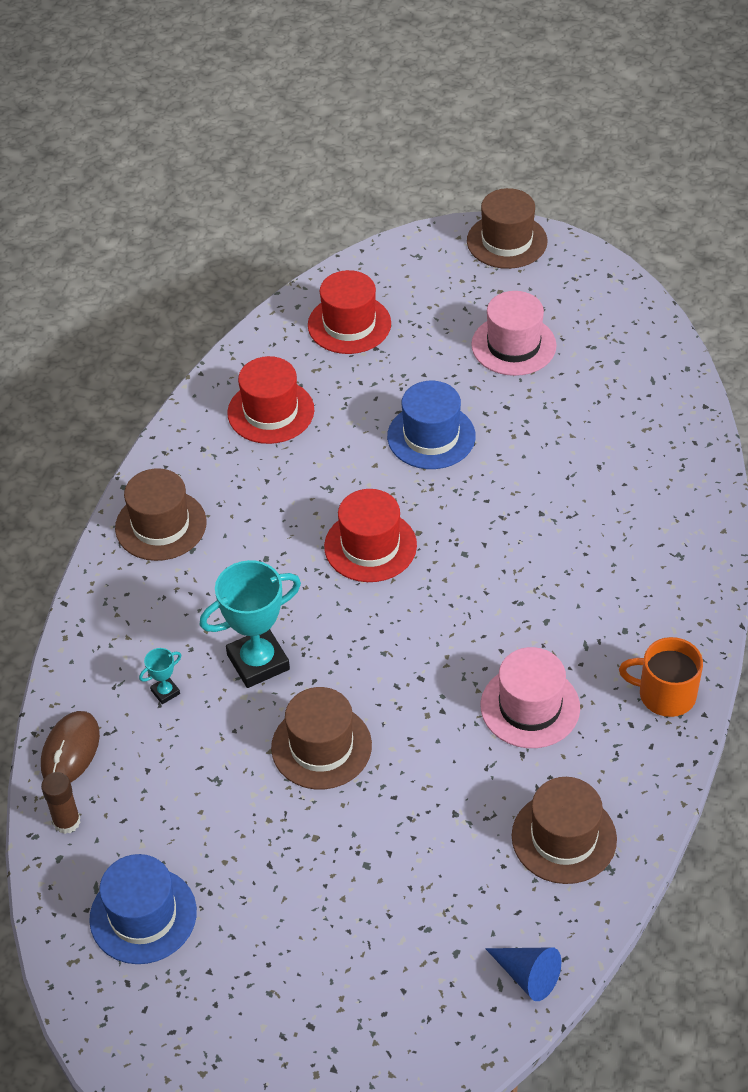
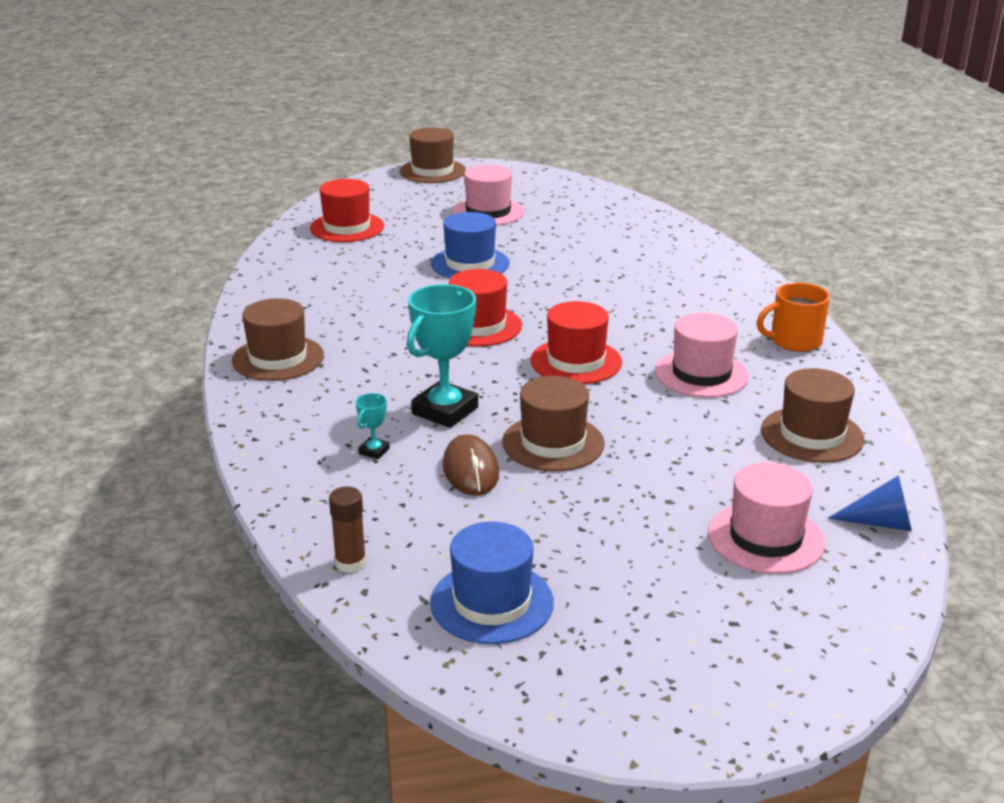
camera: 30 degrees left, 20 degrees down
(70, 751) = (311, 514): brown mouse -> brown mouse (470, 470)
(271, 411) = (322, 280): red hat -> red hat (576, 361)
(412, 946) = (765, 538): none -> pink hat

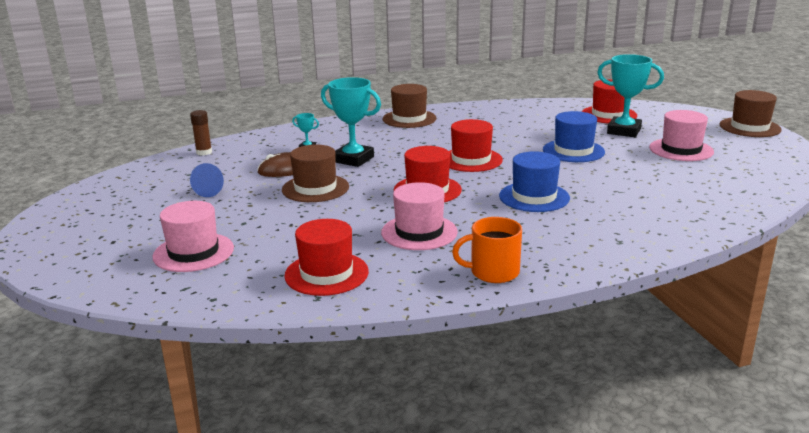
camera: 85 degrees right, 5 degrees down
(413, 229) = (624, 131): none -> turquoise trophy
(492, 602) = (159, 182): blue hat -> blue hat (534, 197)
(794, 341) = (493, 272): orange mug -> orange mug turned 75 degrees counterclockwise
(812, 435) = (326, 274): brown hat -> red hat
(880, 523) = (199, 295): blue cone -> blue cone (212, 190)

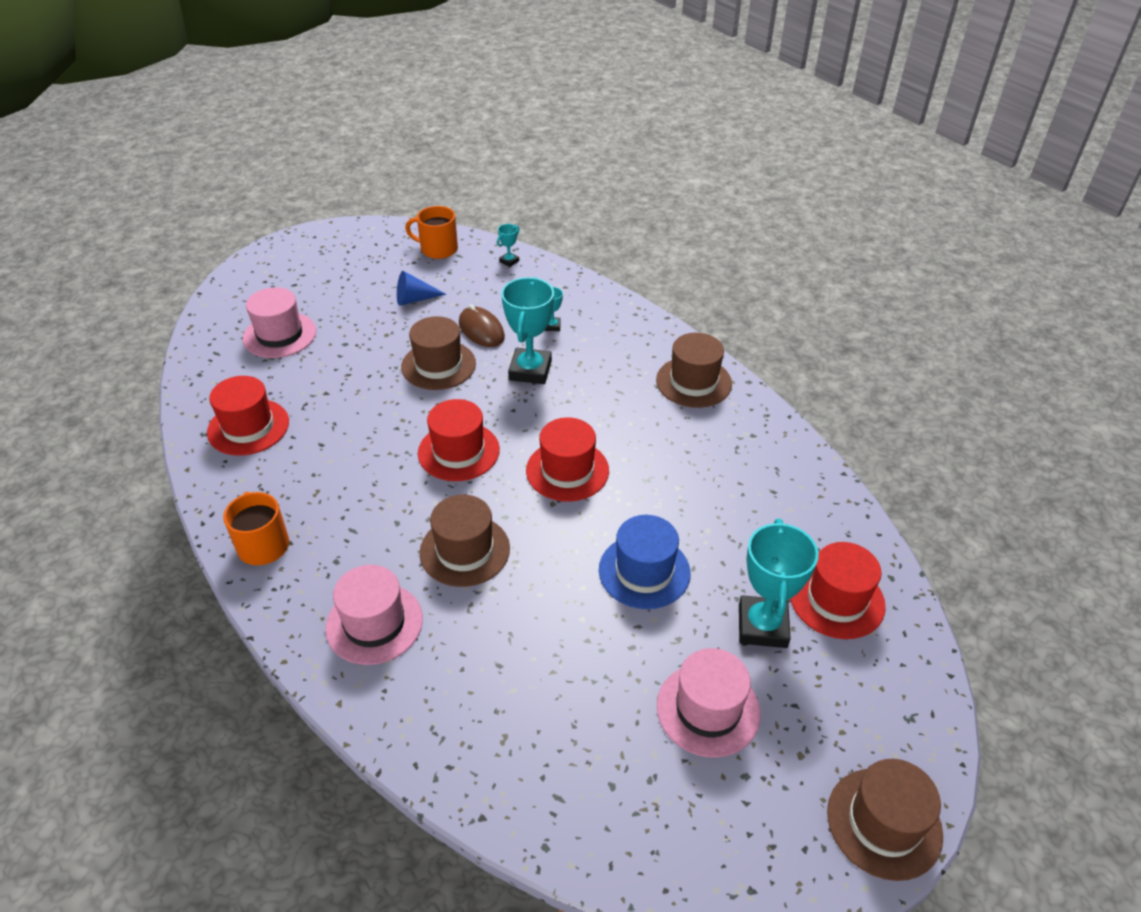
camera: 70 degrees right, 20 degrees up
(147, 175) = (438, 249): none -> orange mug
(204, 152) = (509, 261): brown glue stick -> turquoise trophy
(419, 232) = (346, 469): pink hat -> pink hat (374, 623)
(534, 197) = (465, 550): blue hat -> brown hat

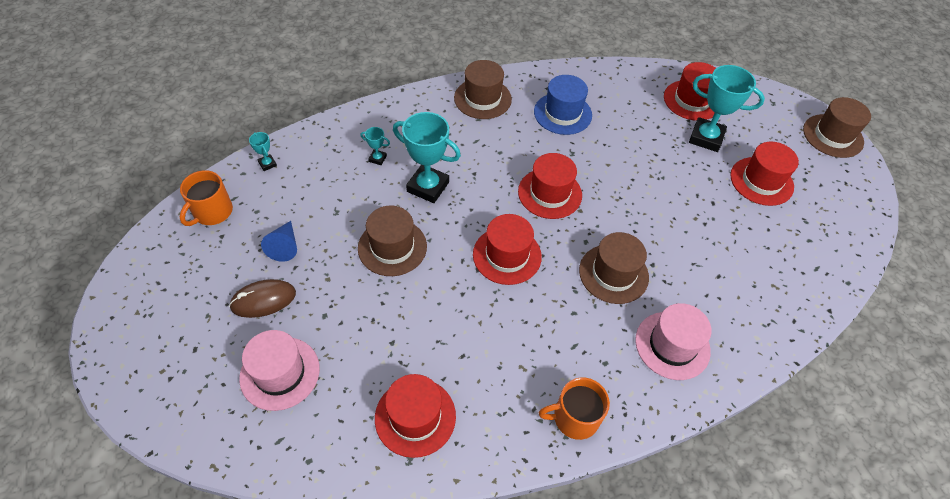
camera: 75 degrees left, 10 degrees up
(481, 330) = (358, 206): brown mouse -> brown mouse (263, 300)
(644, 571) = (654, 179): blue hat -> blue hat (562, 113)
(708, 709) = (761, 181): pink hat -> red hat

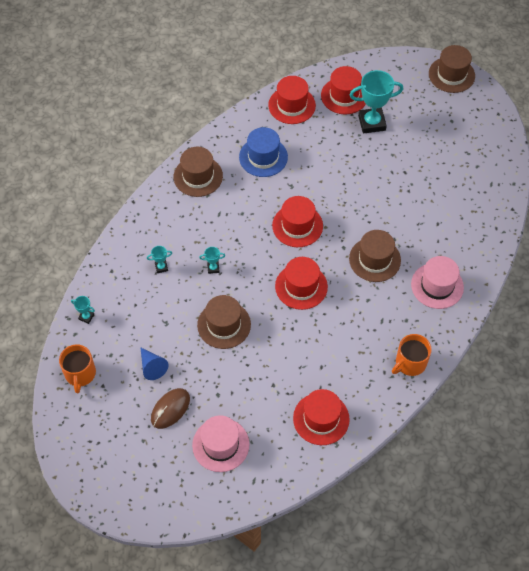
camera: 30 degrees left, 5 degrees up
(428, 187) = (213, 268): turquoise trophy -> turquoise trophy, size x0.45
(761, 181) = (425, 138): red hat -> red hat (292, 105)

